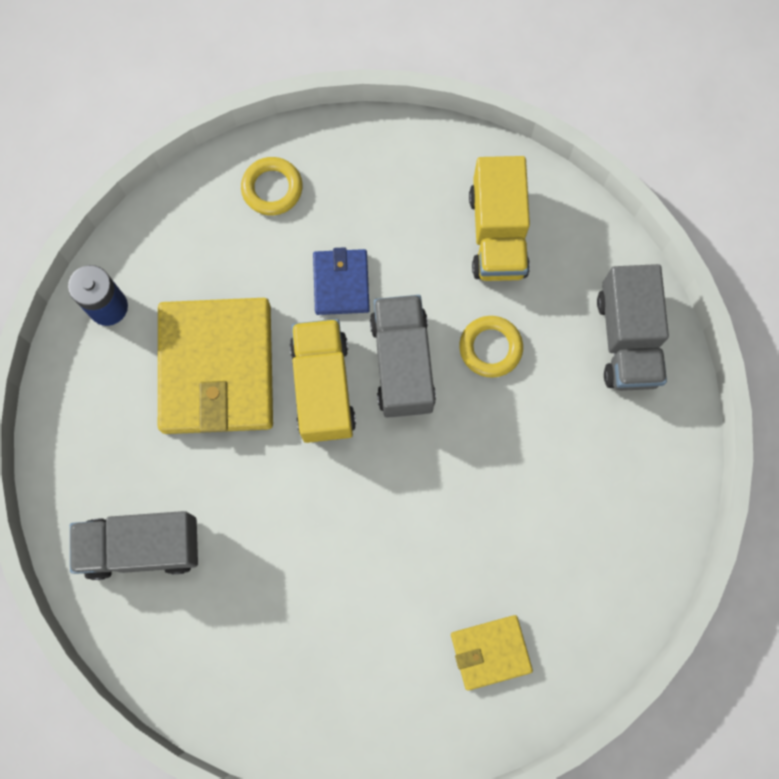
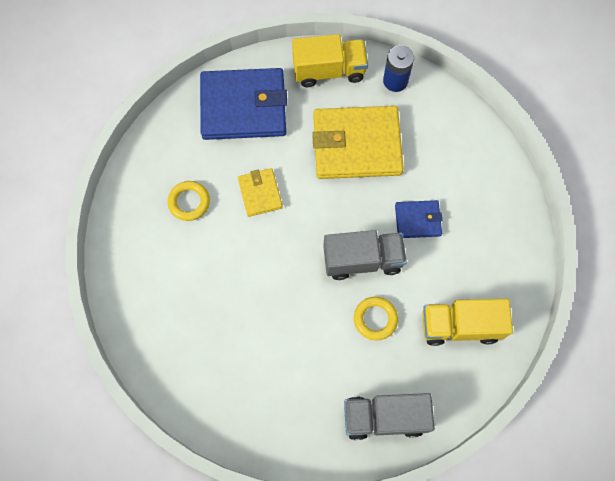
camera: 90 degrees right, 5 degrees down
(142, 547) = (243, 107): grey truck -> blue wallet
(272, 188) = (483, 175): yellow ring -> yellow ring (189, 202)
(323, 388) = (345, 210): yellow truck -> yellow truck (329, 70)
(490, 652) = (169, 315): yellow wallet -> yellow wallet (260, 193)

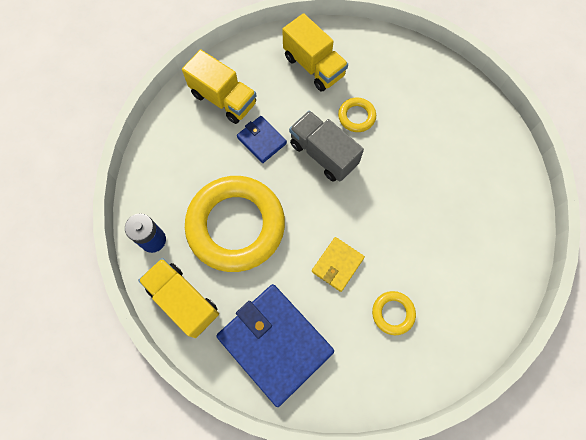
camera: 130 degrees left, 0 degrees up
(357, 145) = (236, 225): yellow wallet -> yellow ring
(384, 417) = (411, 68): grey truck -> none
(486, 220) = (223, 99): none -> yellow truck

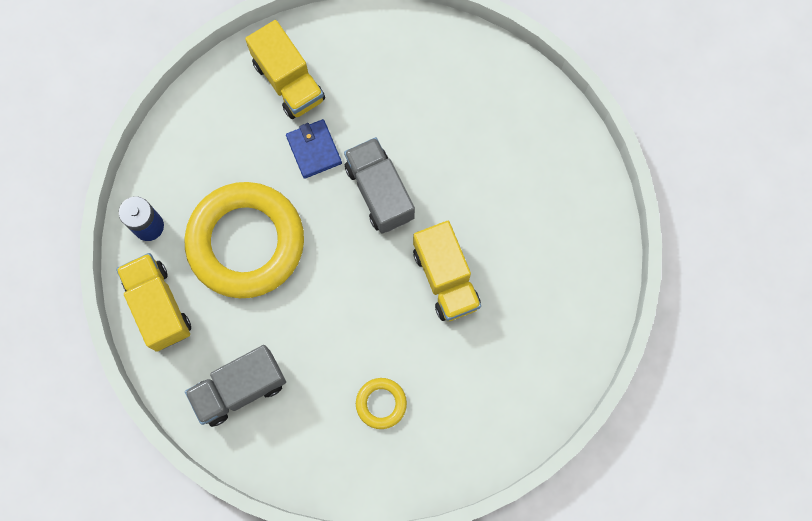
camera: 20 degrees right, 5 degrees up
(275, 343) = (240, 389): blue wallet -> grey truck
(314, 66) = (414, 75): yellow truck -> yellow truck (446, 278)
(337, 265) = (342, 328): yellow wallet -> none
(356, 116) = (438, 159): yellow ring -> none

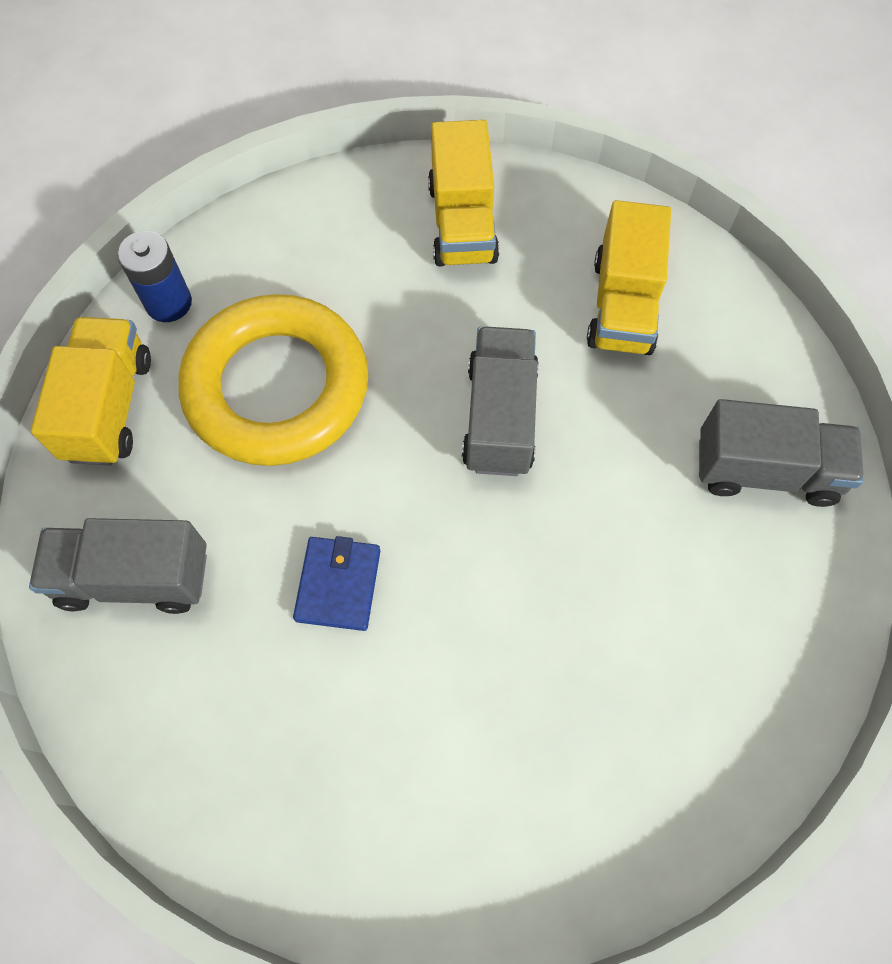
camera: 30 degrees right, 10 degrees down
(314, 150) = (443, 319): blue wallet -> blue wallet (338, 585)
(381, 403) = (318, 720): yellow ring -> none
(446, 278) = (526, 587): yellow truck -> yellow truck (622, 305)
(535, 145) = (765, 470): none -> grey truck

